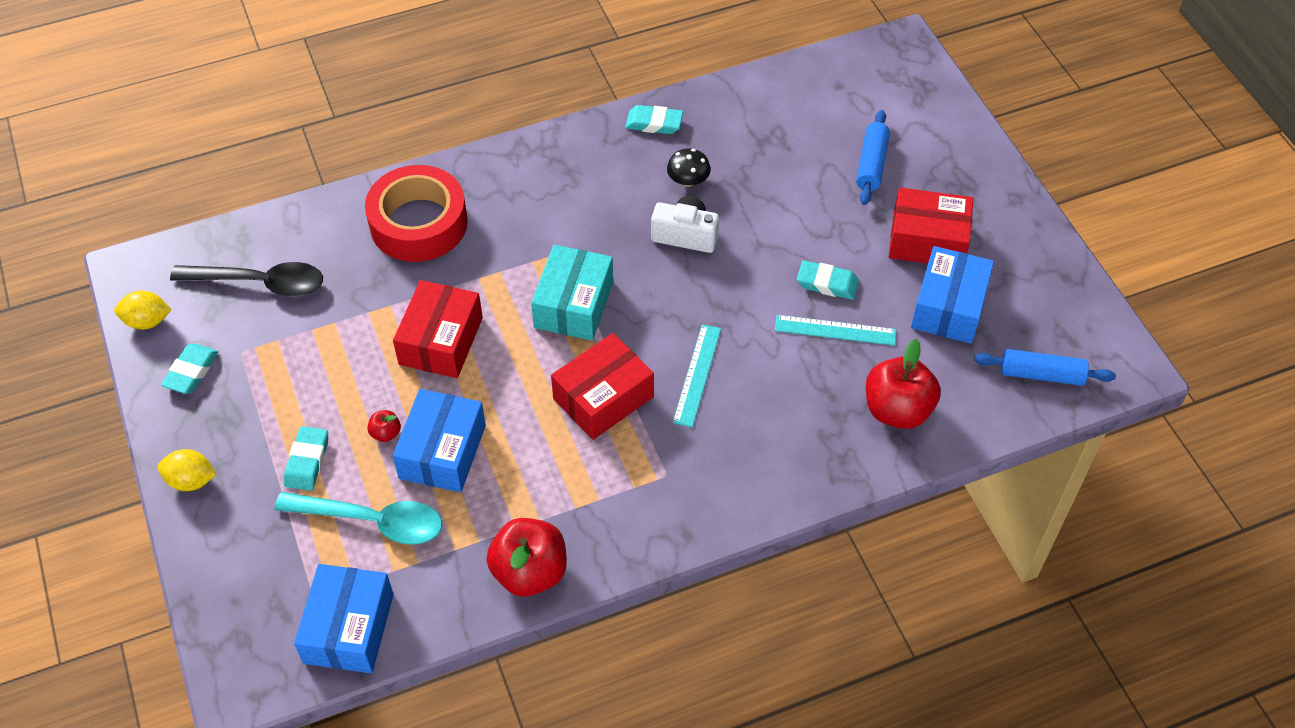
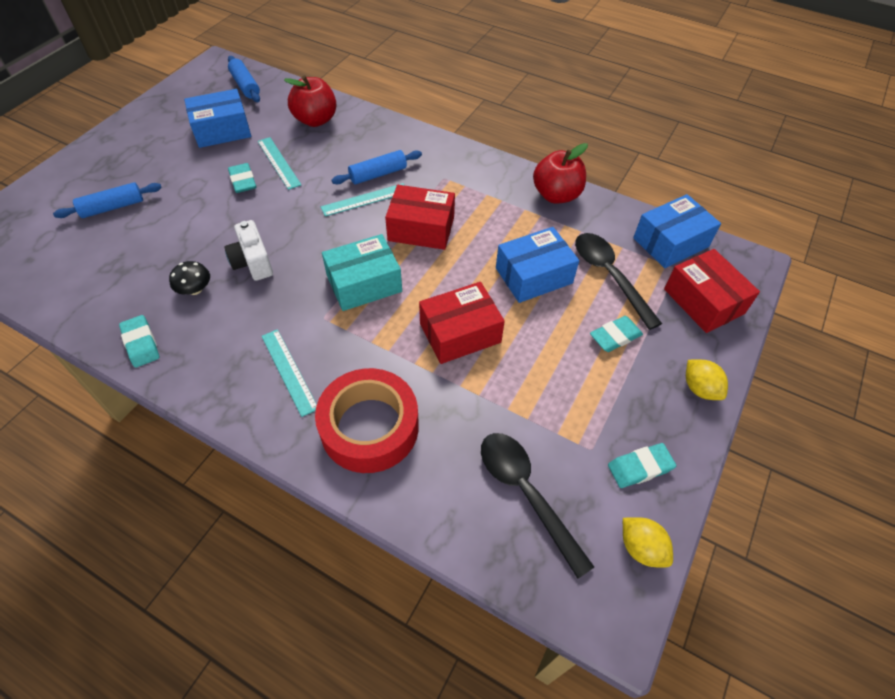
camera: 130 degrees left, 0 degrees up
(372, 521) = (609, 276): turquoise spoon -> black spoon
(386, 433) = (553, 311): red apple -> none
(526, 201) = (289, 371): none -> turquoise ruler
(731, 413) = (378, 174): none -> blue rolling pin
(927, 240) = (171, 157): red box -> red box (703, 301)

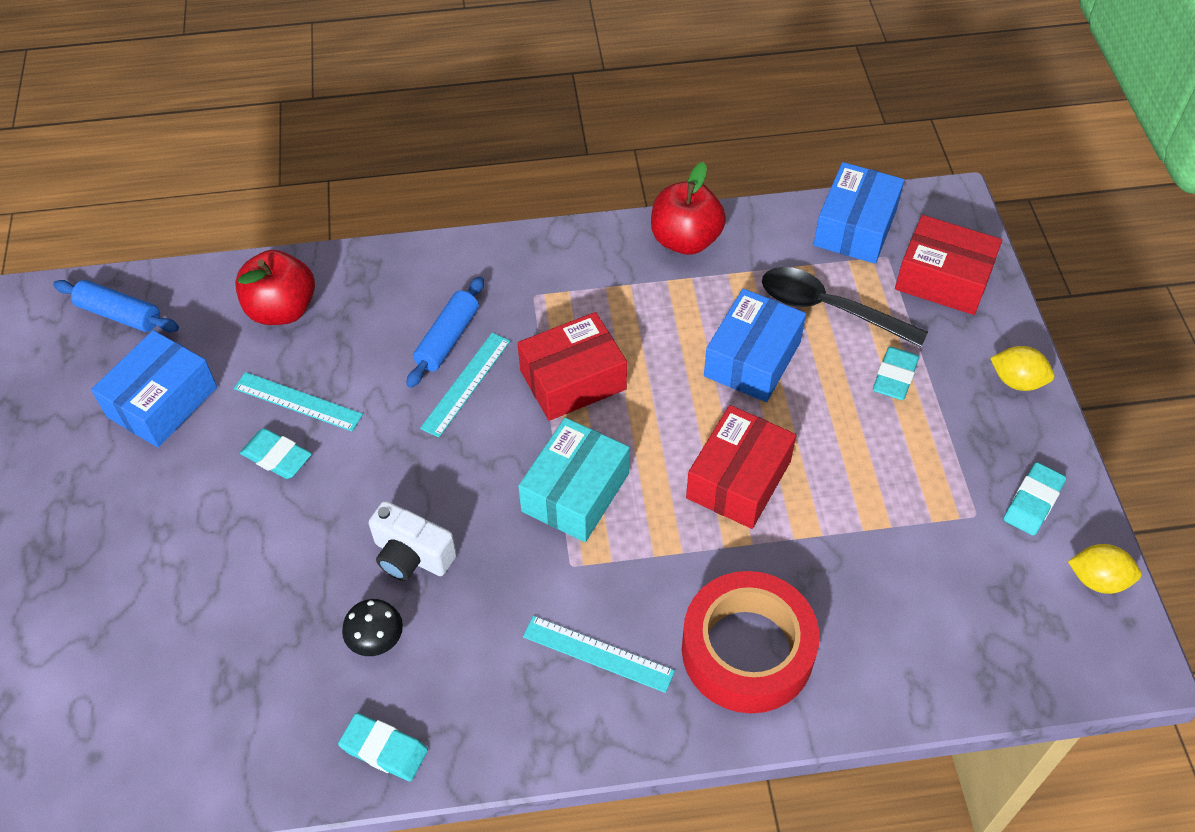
camera: 35 degrees left, 0 degrees up
(113, 207) = (131, 609): blue rolling pin -> none
(526, 494) = (958, 604): black spoon -> none

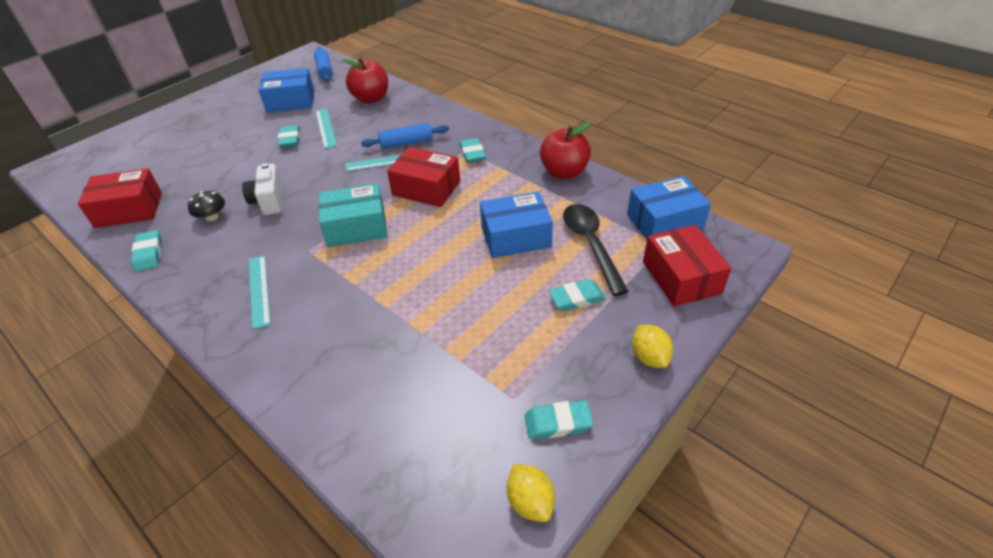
camera: 50 degrees right, 10 degrees down
(551, 292) = (472, 153): none -> turquoise eraser
(738, 479) = (426, 277): red box -> red box (129, 210)
(747, 650) = (308, 346): red tape -> none

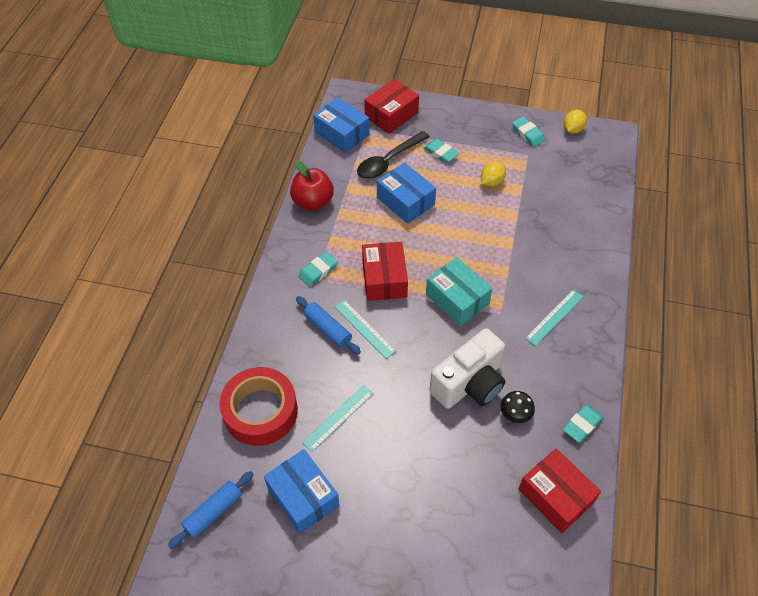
camera: 120 degrees left, 10 degrees up
(269, 201) = (469, 383): white camera -> white camera, size x1.62
(290, 139) = (375, 438): turquoise eraser -> none
(371, 98) = (260, 411): red apple -> red tape
(649, 357) = (462, 113): yellow lemon -> yellow lemon (491, 182)

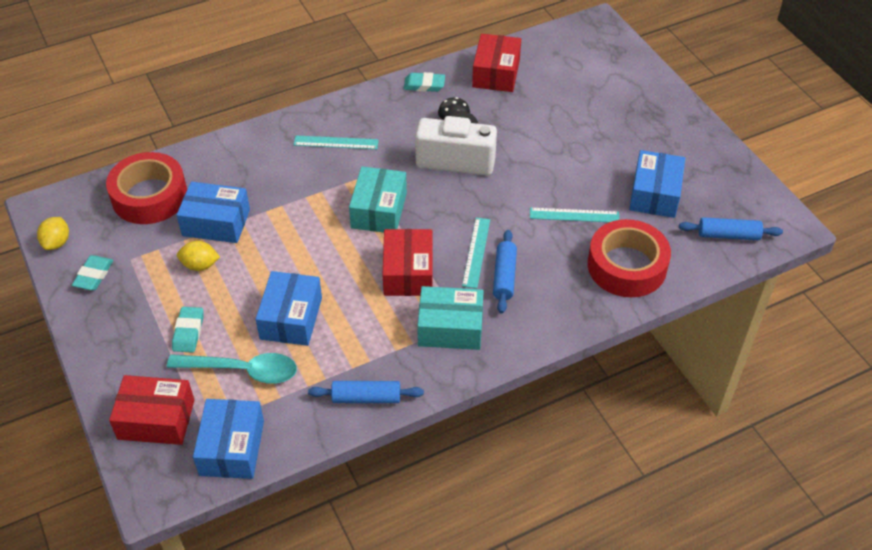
camera: 130 degrees left, 5 degrees down
(313, 202) = (366, 397): red apple -> blue rolling pin
(318, 271) = (450, 328): turquoise eraser -> turquoise box
(384, 279) = (408, 272): red box -> red box turned 45 degrees counterclockwise
(388, 161) = (242, 370): black spoon -> turquoise spoon
(525, 207) = (216, 223): none -> blue box
(572, 129) = (57, 243): yellow lemon -> yellow lemon turned 75 degrees counterclockwise
(581, 187) = (149, 196): none -> red tape

